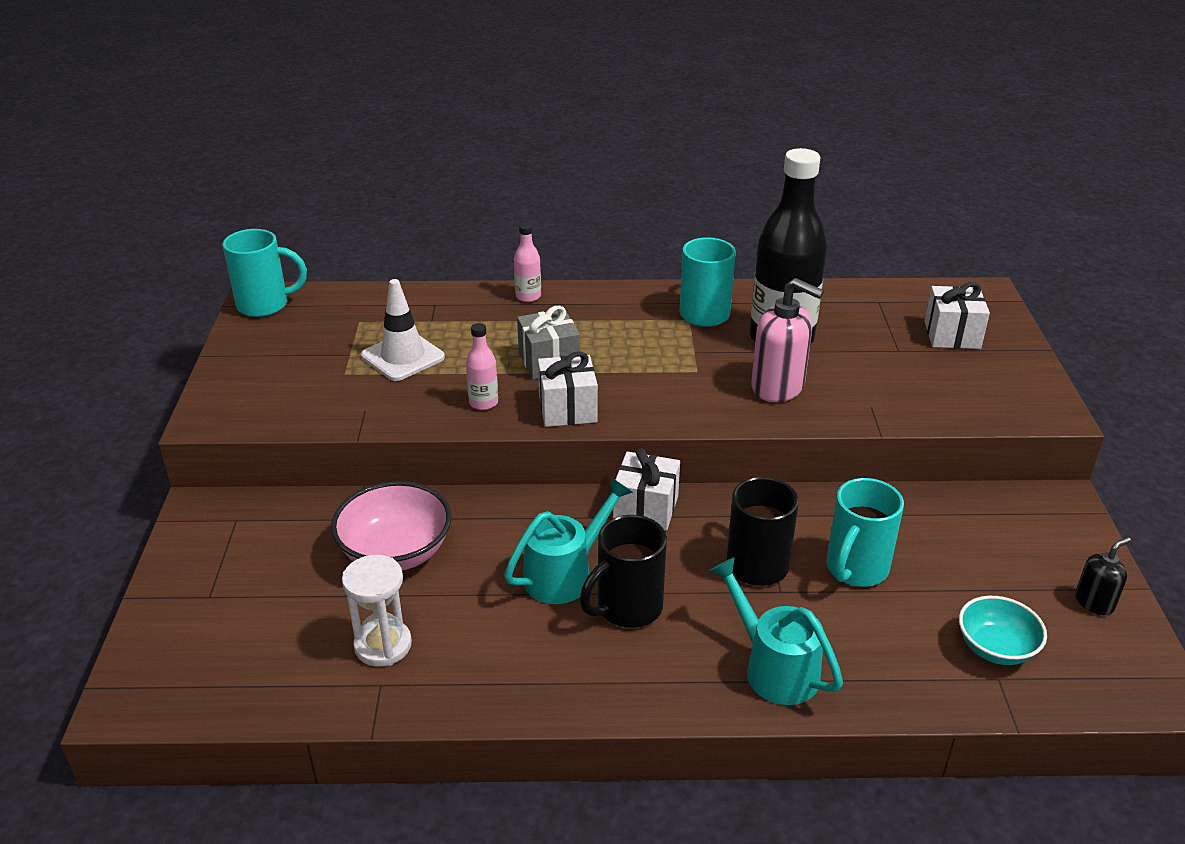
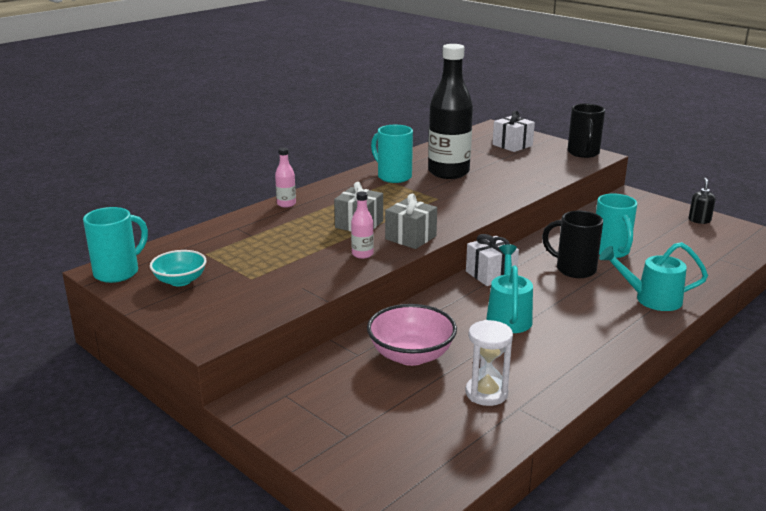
camera: 45 degrees left, 10 degrees down
(403, 357) = (271, 256): white traffic cone -> none
(567, 409) = (410, 238): white gift -> grey gift
(627, 608) = (559, 313): black mug -> black mug (583, 153)
(778, 387) = (485, 189): pink soap dispenser -> none
(995, 648) = (701, 250): turquoise bowl -> turquoise bowl (180, 281)

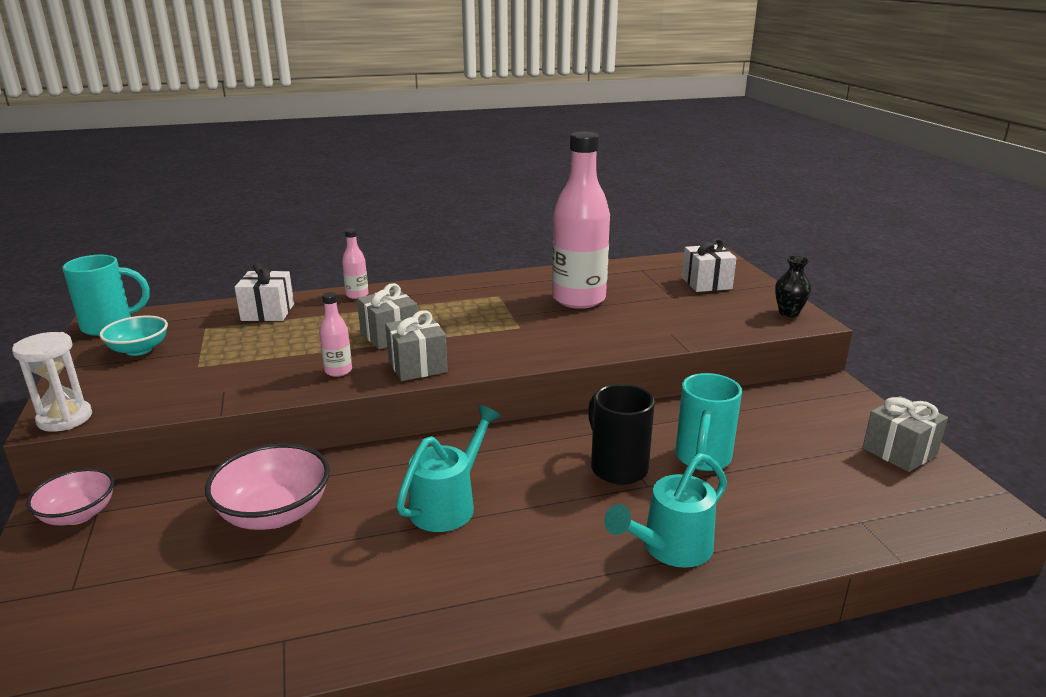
camera: 30 degrees right, 0 degrees up
(275, 401) = (78, 515): none -> pink bowl
(393, 176) = (509, 290): turquoise mug -> none
(448, 172) = (578, 299): black bottle -> pink bottle
(486, 393) = (278, 600): white hourglass -> white hourglass (65, 418)
(491, 274) = (504, 441): white gift -> white gift (268, 312)
(583, 153) = (788, 313): black mug -> black vase
(651, 299) = (670, 548): turquoise watering can -> turquoise watering can turned 75 degrees counterclockwise
(699, 220) = (899, 451): black soap dispenser -> grey gift

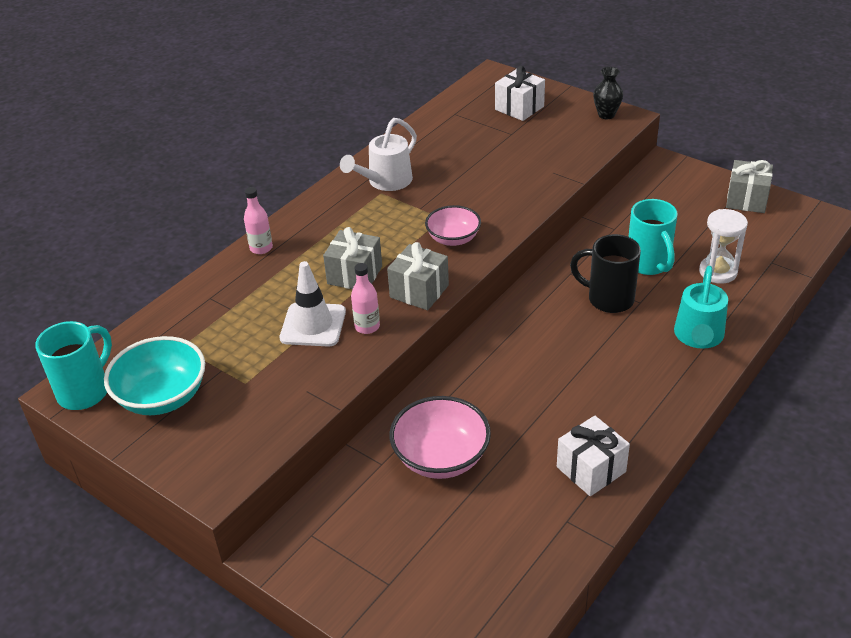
camera: 35 degrees left, 15 degrees up
(65, 418) = (222, 482): white hourglass -> white hourglass (718, 272)
(78, 515) = (302, 545): pink bowl -> pink bowl (453, 239)
(139, 350) = (162, 397): turquoise bowl -> turquoise bowl, size x1.52
(268, 312) = (211, 304): white gift -> white gift (591, 469)
(305, 353) = (313, 325): none -> white traffic cone
(448, 504) = (542, 384): turquoise watering can -> none
(513, 290) = (385, 182): none -> white watering can
(578, 299) = (448, 168): pink bottle -> none

